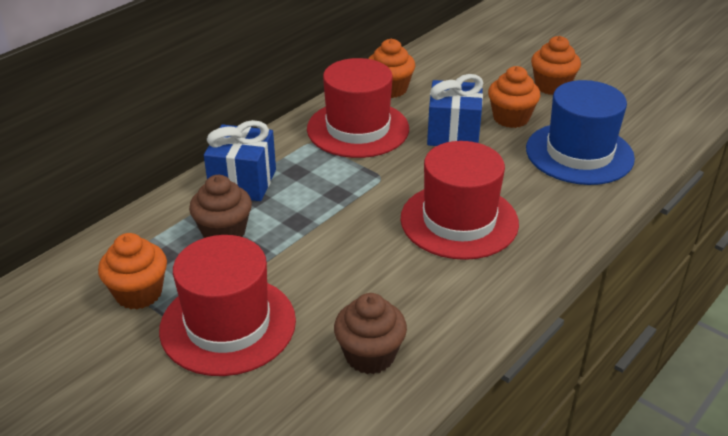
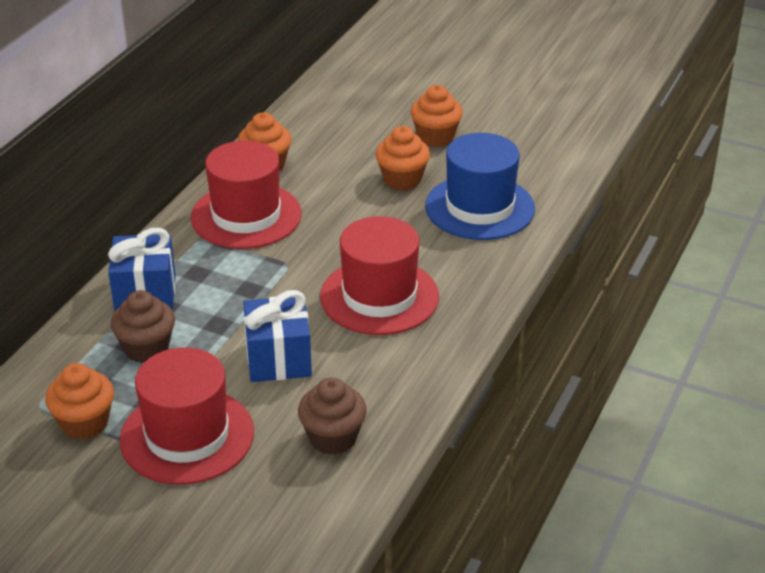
camera: 15 degrees left, 0 degrees up
(453, 133) = (347, 205): blue gift -> blue gift (278, 359)

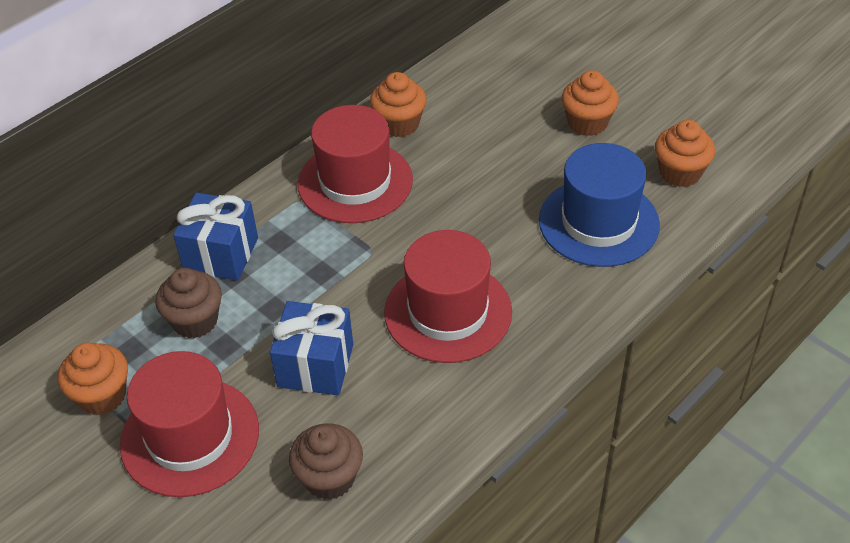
camera: 20 degrees right, 10 degrees up
(402, 179) = (530, 170): orange cupcake -> orange cupcake (680, 173)

